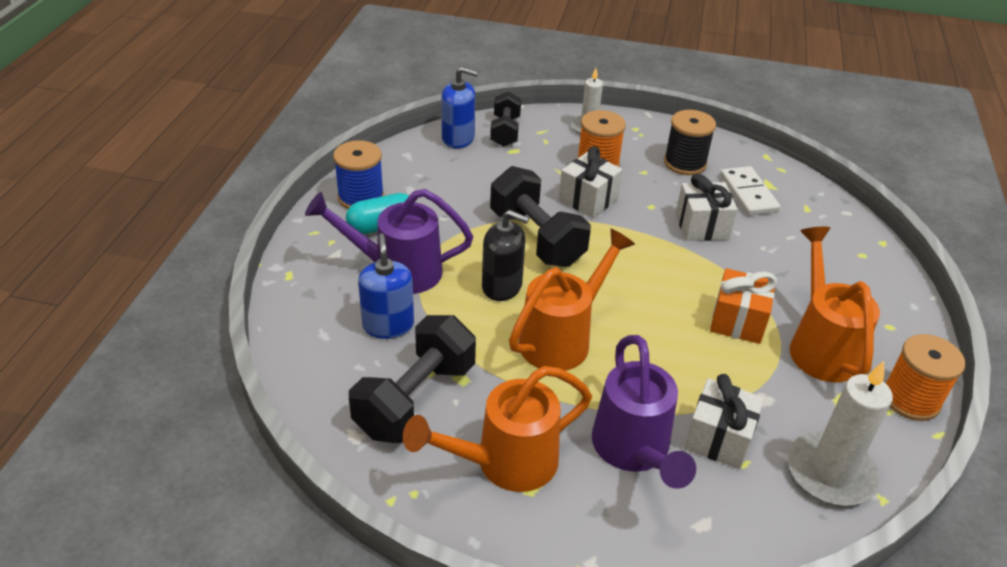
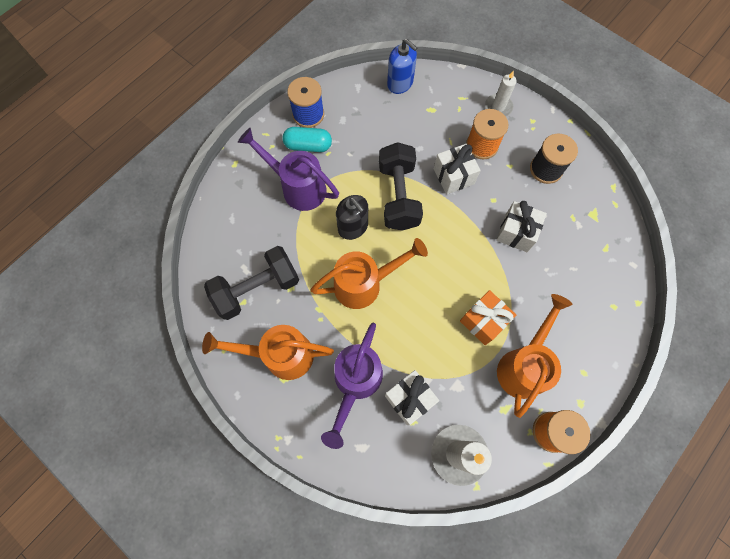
camera: 30 degrees right, 30 degrees up
(388, 325) = (270, 228): blue soap dispenser -> none
(505, 131) = (436, 88): black dumbbell -> none
(748, 194) = (572, 217): white domino -> none

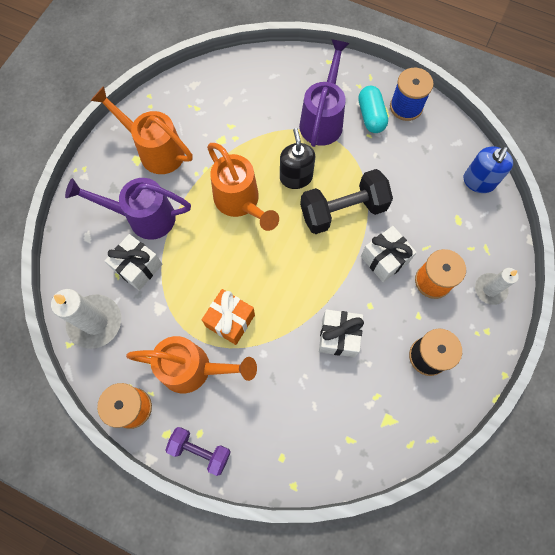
camera: 75 degrees right, 0 degrees up
(257, 289) = (211, 115): black dumbbell -> none
(280, 355) = (155, 150): orange watering can -> orange watering can turned 45 degrees counterclockwise
(353, 227) = (296, 177): black soap dispenser -> black soap dispenser turned 135 degrees clockwise
(599, 375) = (200, 450): none -> purple dumbbell

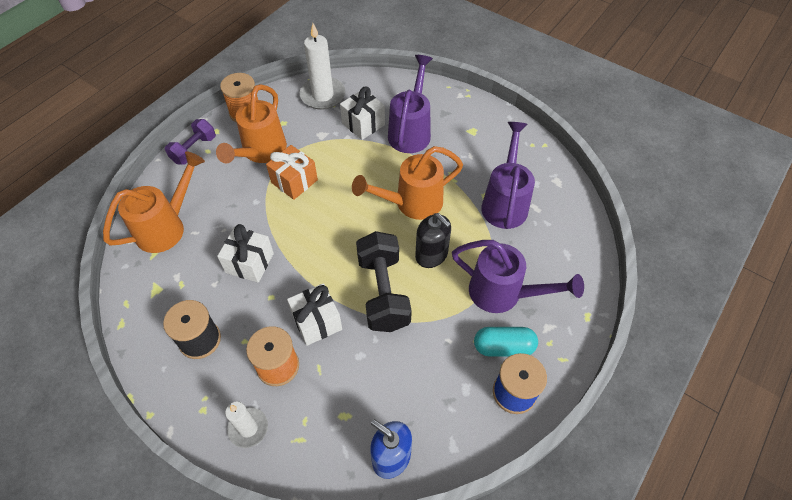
camera: 100 degrees right, 15 degrees down
(155, 150) = (480, 144): orange watering can -> orange watering can (166, 227)
(226, 124) = (505, 202): none -> purple watering can
(296, 177) = (431, 255): black soap dispenser -> black soap dispenser turned 45 degrees clockwise

